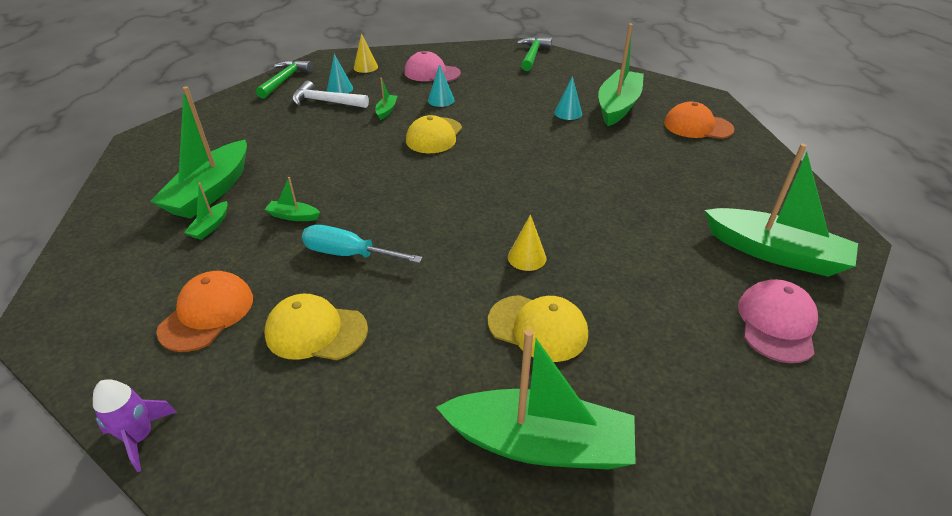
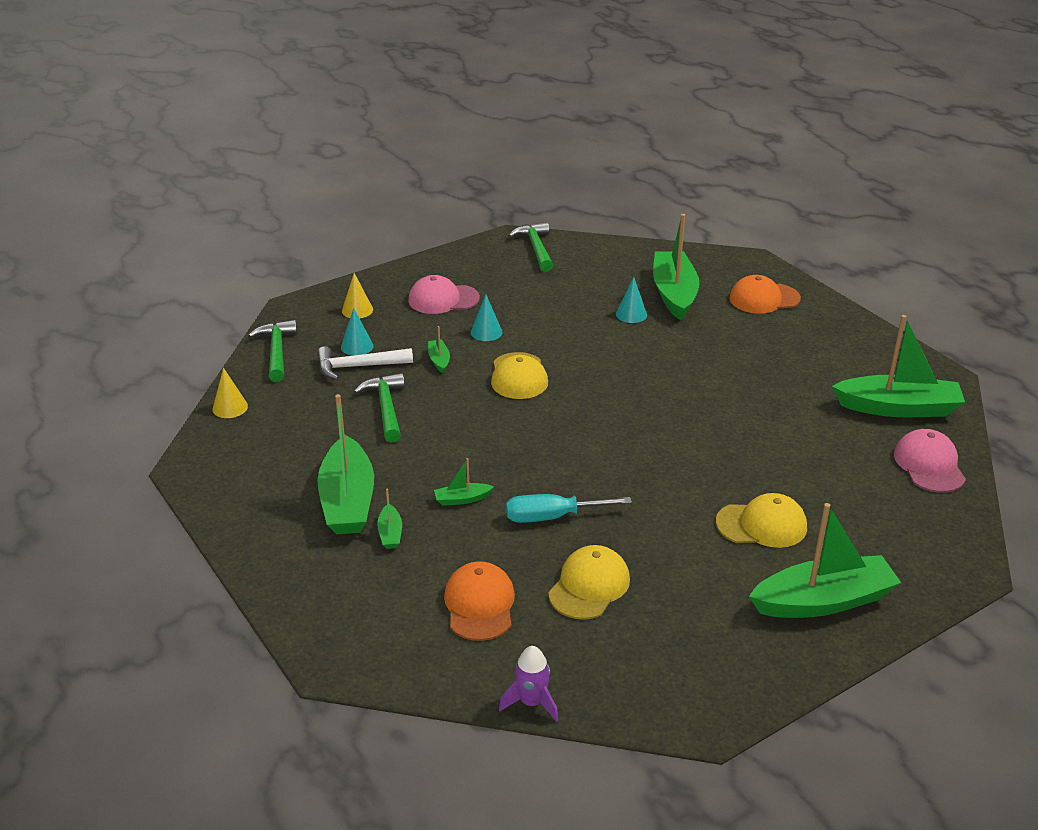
camera: 25 degrees left, 5 degrees down
(313, 133) = (386, 408): none -> green hammer
(316, 331) = (589, 586): yellow cap -> yellow cap turned 135 degrees clockwise
(527, 257) = (708, 472): yellow cone -> yellow cone (230, 407)

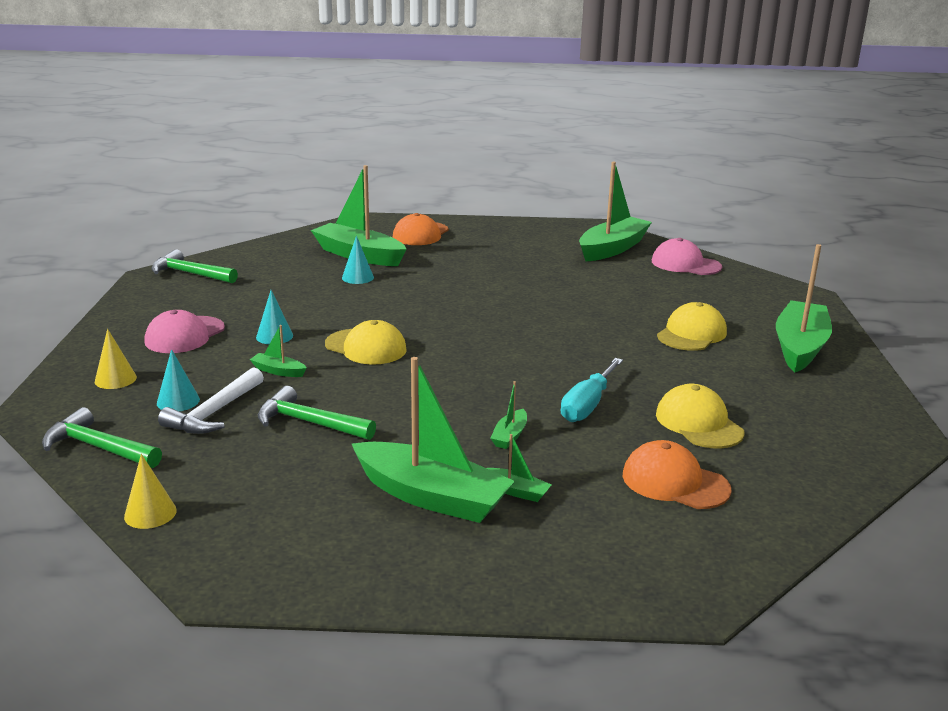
camera: 55 degrees left, 10 degrees down
(531, 702) = (833, 505): purple rocket -> none

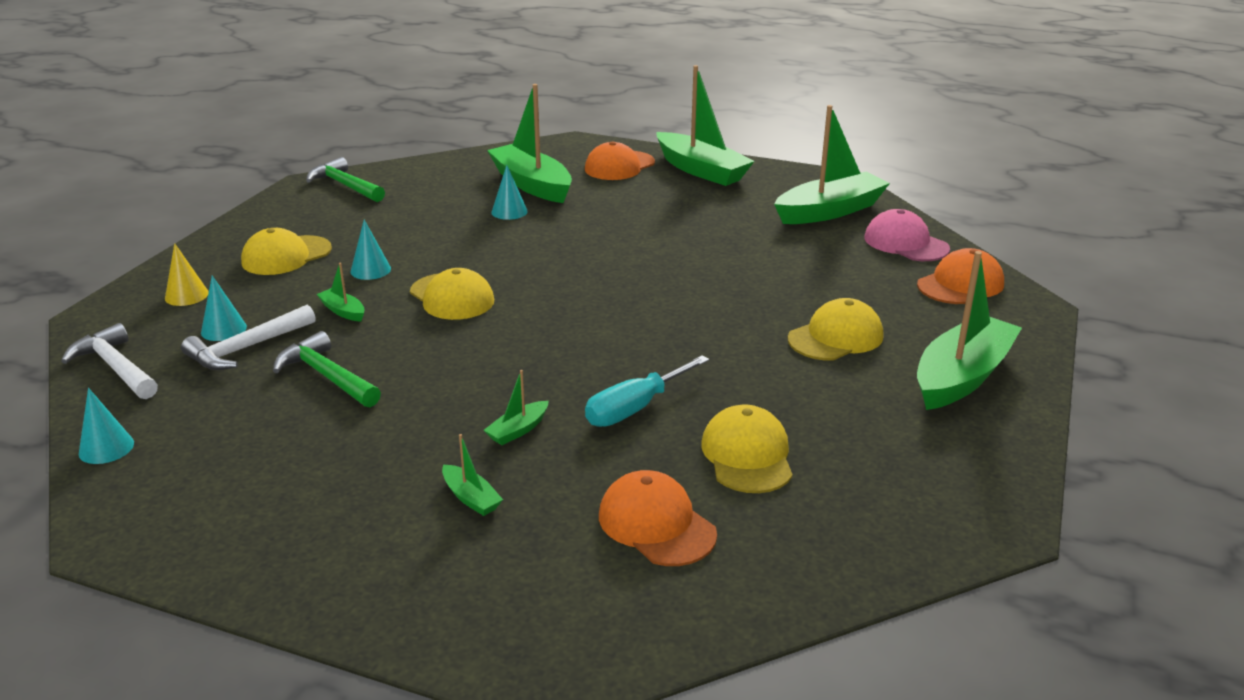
camera: 20 degrees right, 5 degrees up
(98, 447) = (116, 368): green hammer -> white hammer
(150, 513) = (106, 448): yellow cone -> turquoise cone
(185, 335) = (286, 256): pink cap -> yellow cap
(431, 496) = (379, 486): green boat -> green boat (701, 170)
(747, 287) = (960, 284): none -> orange cap

